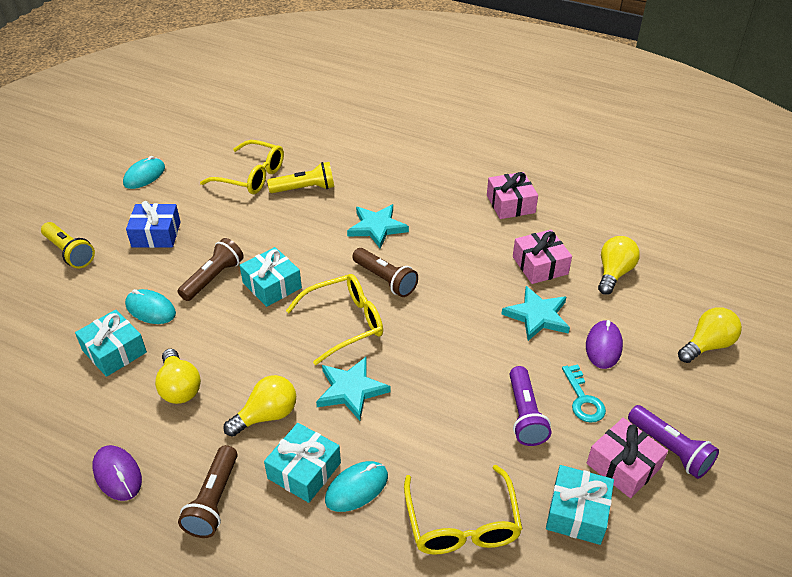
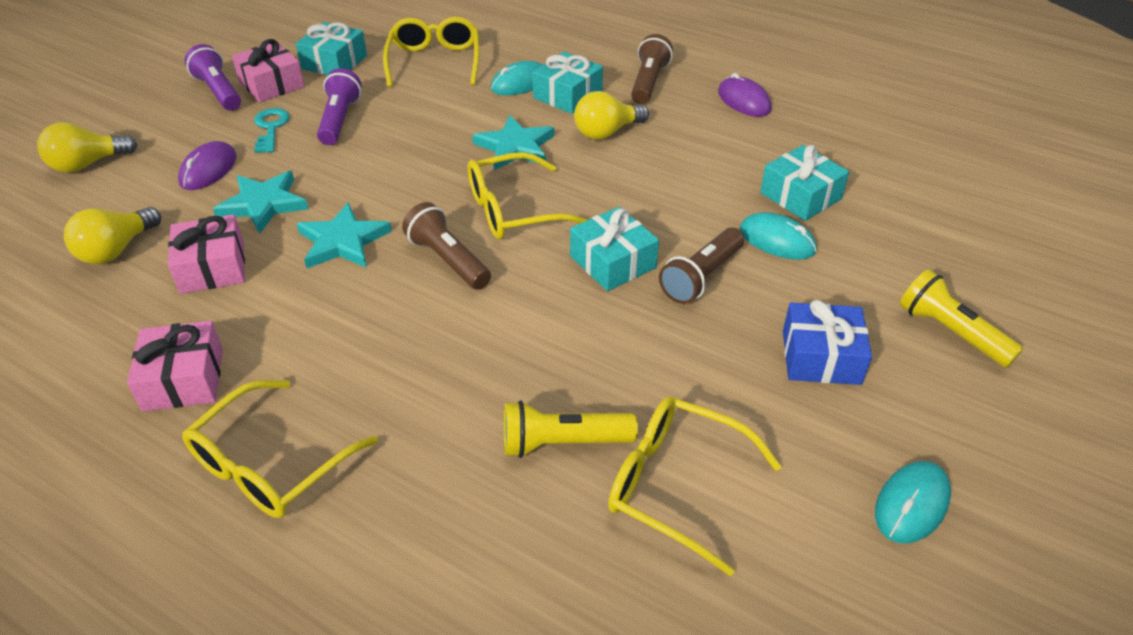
camera: 175 degrees left, 0 degrees up
(179, 387) = (707, 159): yellow light bulb -> none
(377, 227) = (439, 346): turquoise star -> turquoise star (343, 241)
(443, 173) = (270, 464): none -> yellow glasses

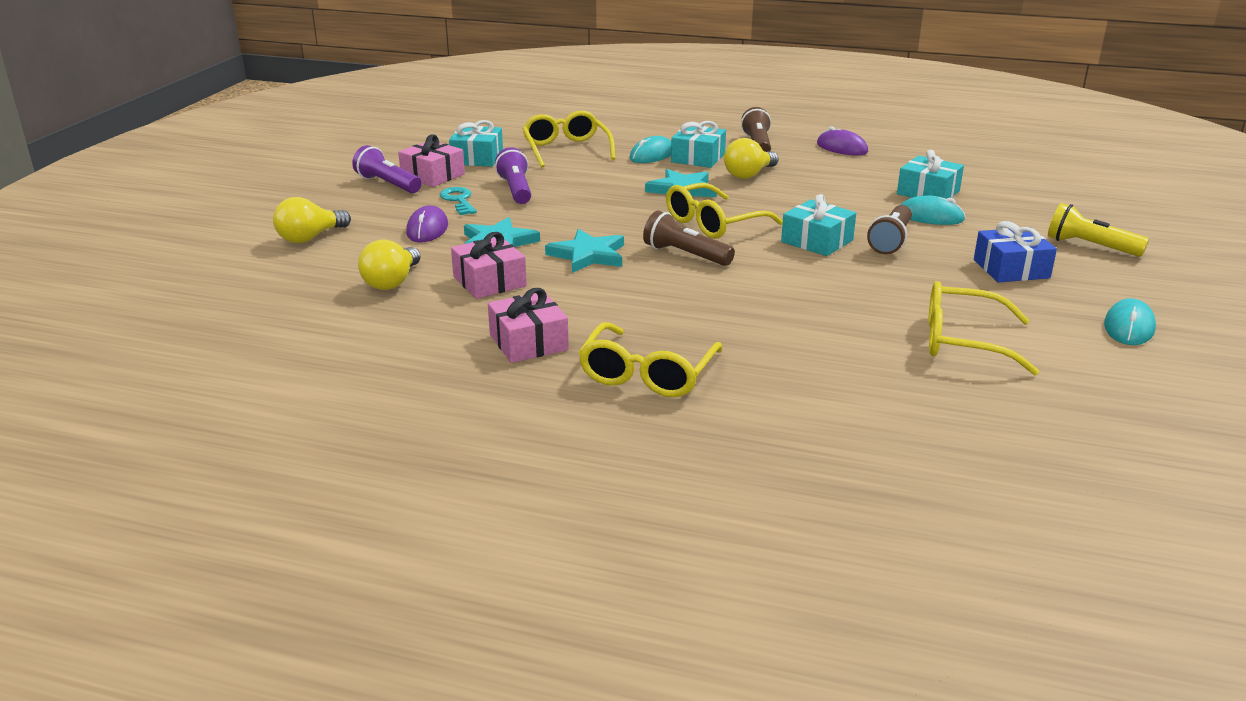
camera: 15 degrees left, 15 degrees down
(562, 443) = (862, 333): yellow flashlight -> none

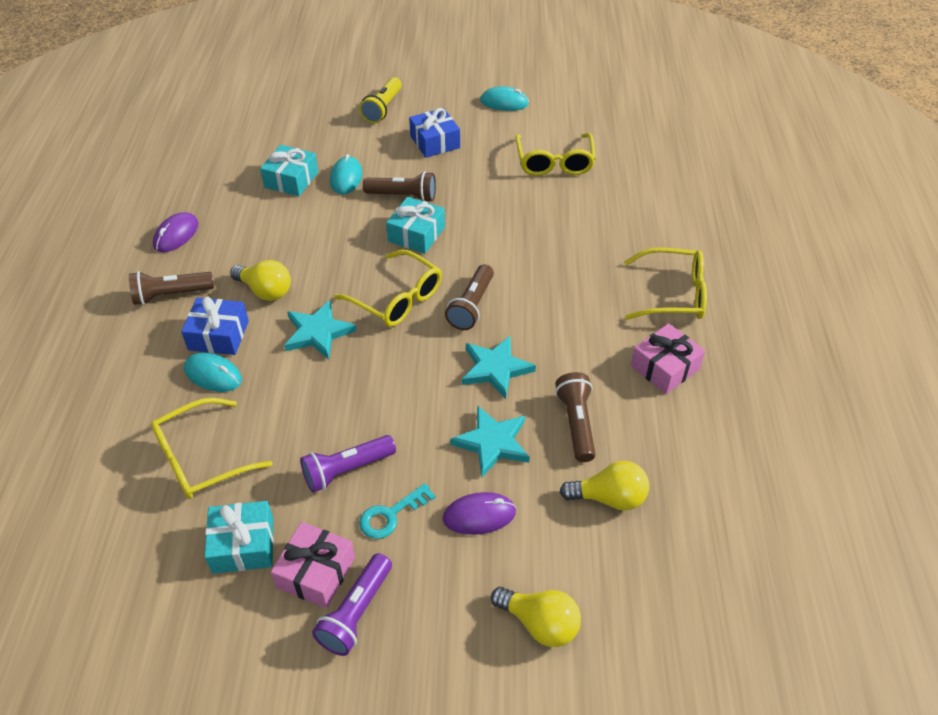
camera: 105 degrees left, 20 degrees up
(489, 281) = (576, 423): pink gift -> brown flashlight
(698, 158) = (218, 335): turquoise gift -> blue gift

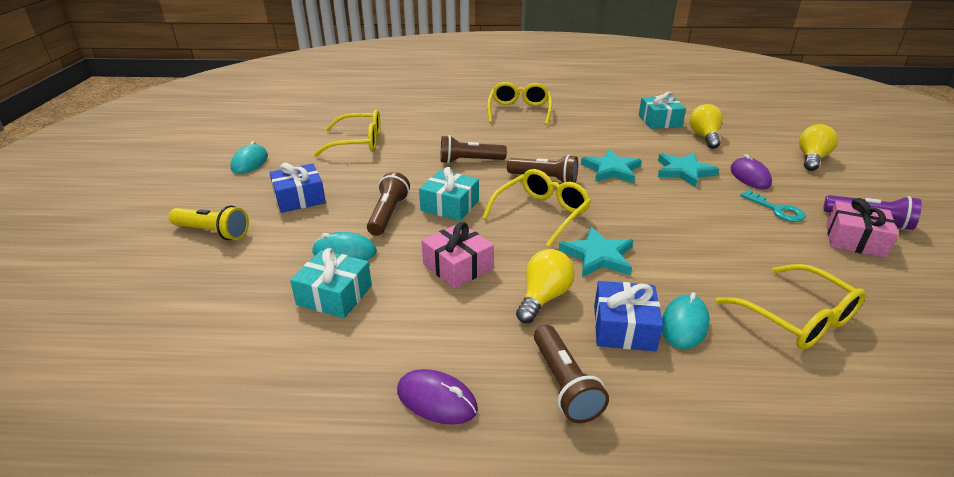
camera: 90 degrees left, 15 degrees down
(243, 545) = (865, 279): turquoise gift -> turquoise gift (659, 121)
(346, 470) = (750, 231): purple flashlight -> none
(576, 423) = (650, 144): brown flashlight -> brown flashlight (469, 161)
(665, 367) = (588, 117): pink gift -> pink gift (458, 266)

